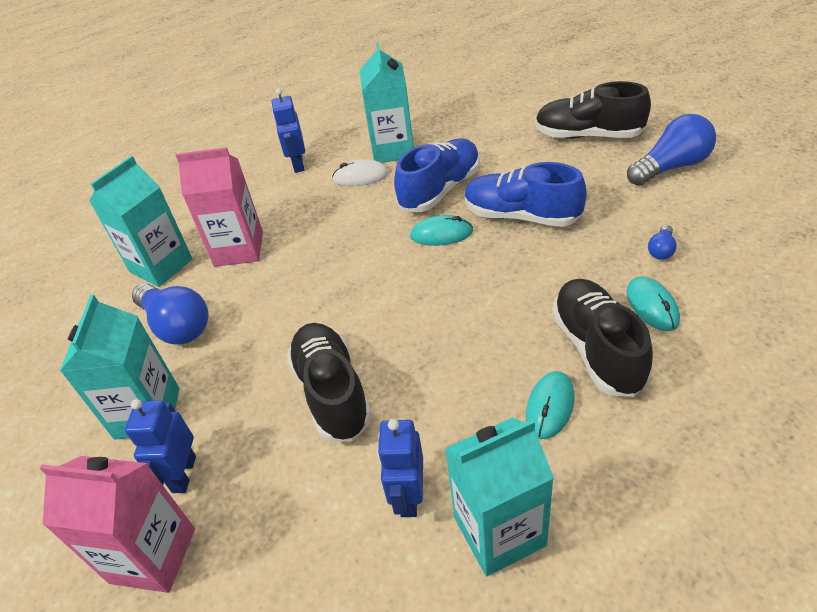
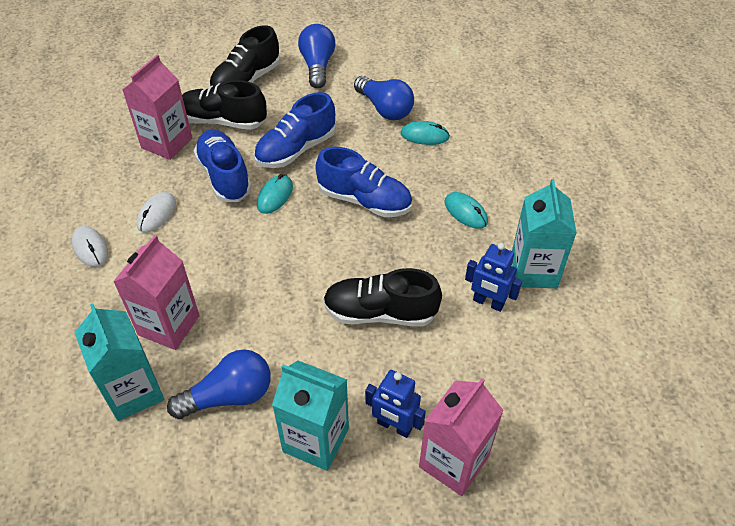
camera: 70 degrees left, 5 degrees up
(298, 164) = (90, 248): blue robot -> white mouse
(393, 149) = (142, 182): turquoise carton -> none
(452, 136) = (167, 143): none -> pink carton
(490, 303) = (364, 200): none -> blue shoe
(597, 349) = (439, 173): black shoe -> black shoe (223, 121)
(661, 250) = (384, 109): blue light bulb -> blue light bulb, size x2.12

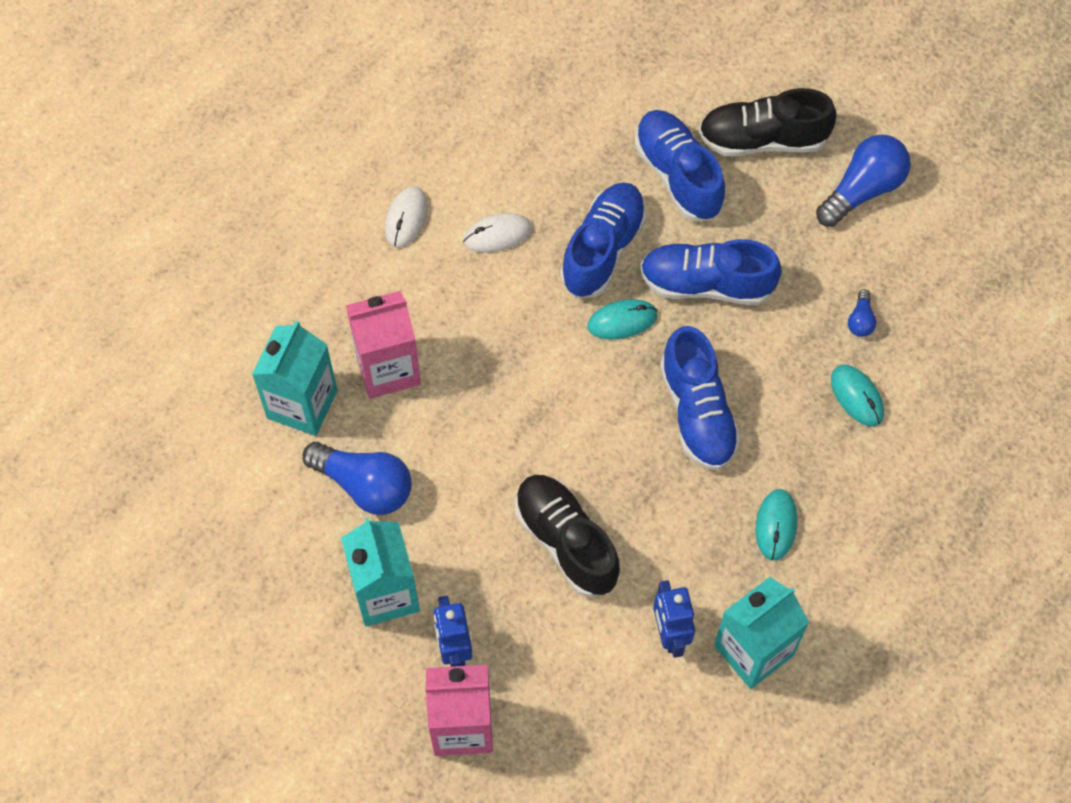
camera: 50 degrees right, 15 degrees up
(167, 143) = (594, 152): pink carton -> none
(223, 121) = (678, 175): black shoe -> blue shoe
(384, 109) = (860, 320): blue light bulb -> blue light bulb, size x0.47

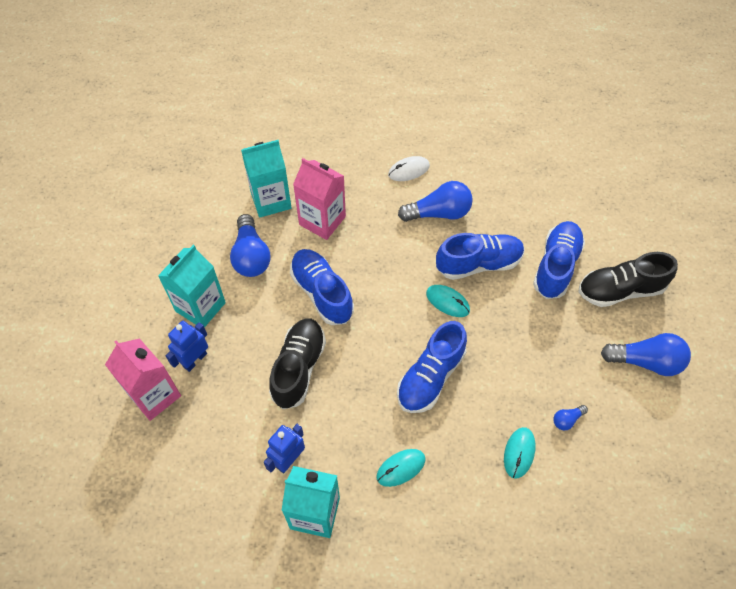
camera: 50 degrees right, 5 degrees down
(497, 235) = (439, 213): white mouse -> blue light bulb
(706, 284) = (509, 325): blue shoe -> blue shoe (322, 293)
(763, 139) = (620, 290): black shoe -> black shoe turned 60 degrees counterclockwise

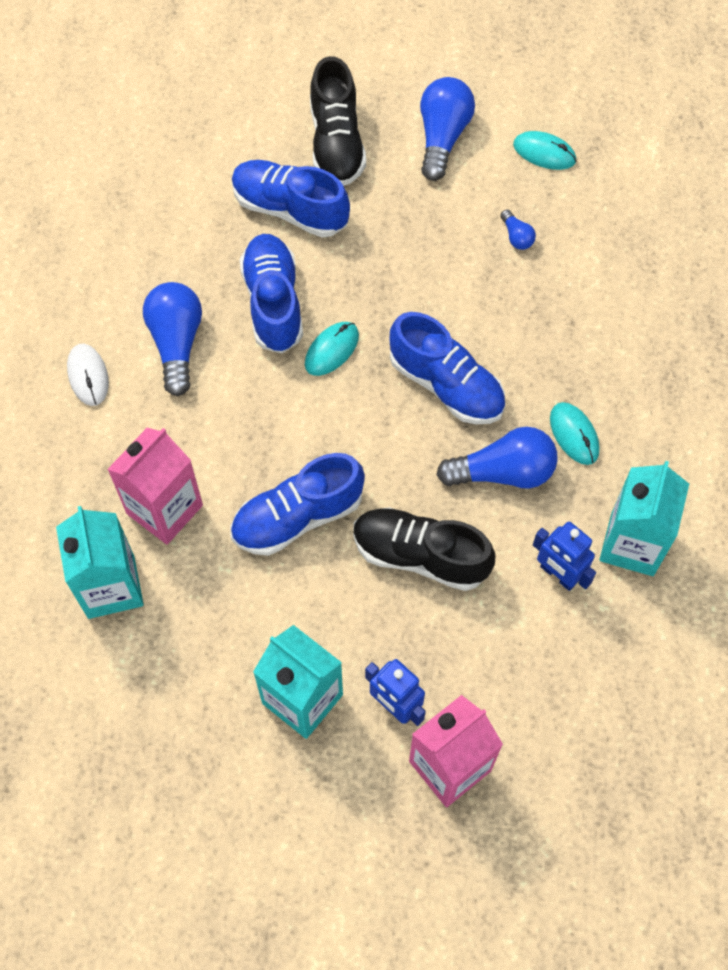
camera: 85 degrees left, 5 degrees up
(251, 256) = (217, 620): blue light bulb -> blue light bulb (503, 472)
(519, 453) = (558, 296): turquoise mouse -> turquoise mouse (544, 153)

